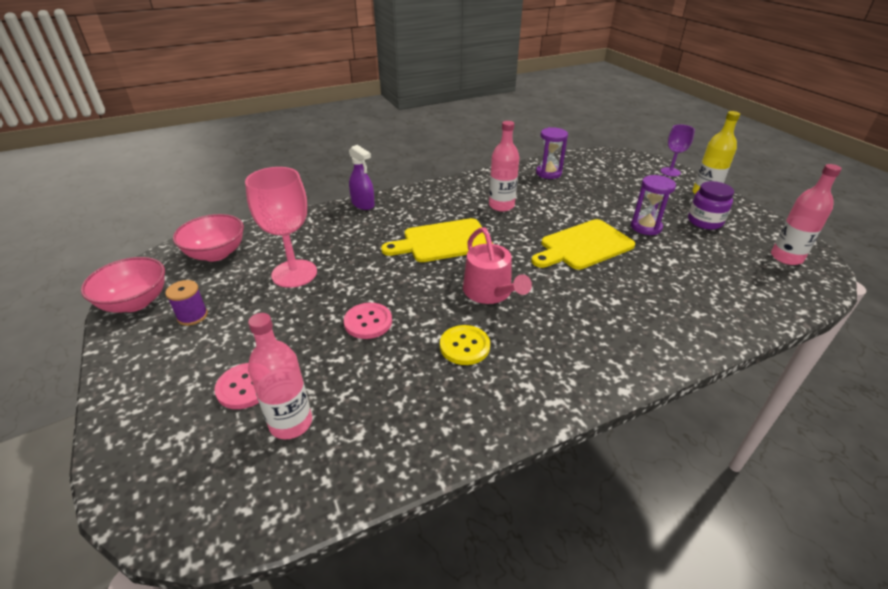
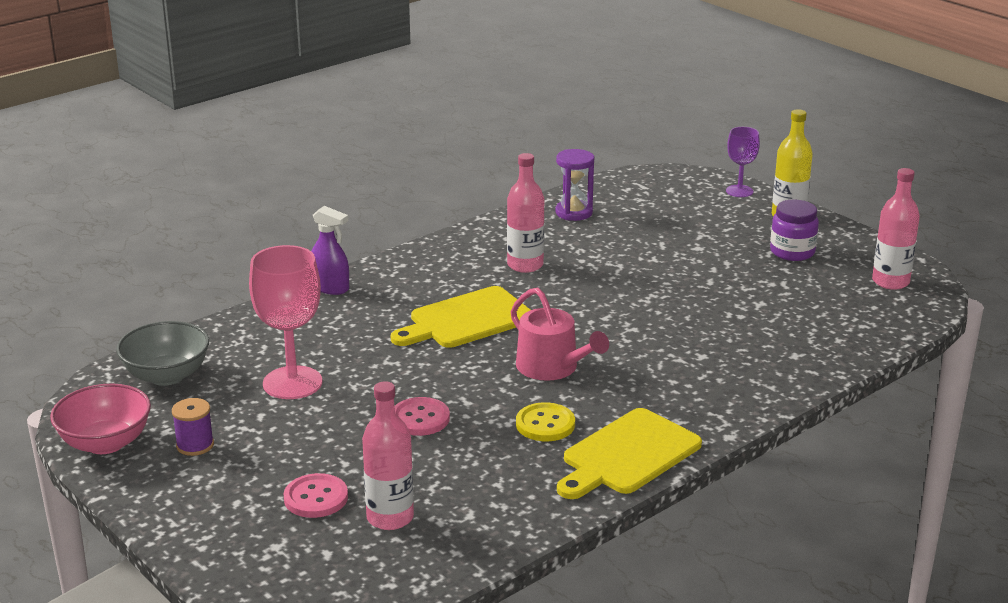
camera: 15 degrees left, 10 degrees down
(216, 253) = (167, 375): pink bowl -> grey bowl
(583, 246) = (648, 301): yellow cutting board -> yellow cutting board (627, 455)
(646, 227) = (720, 268): purple hourglass -> none

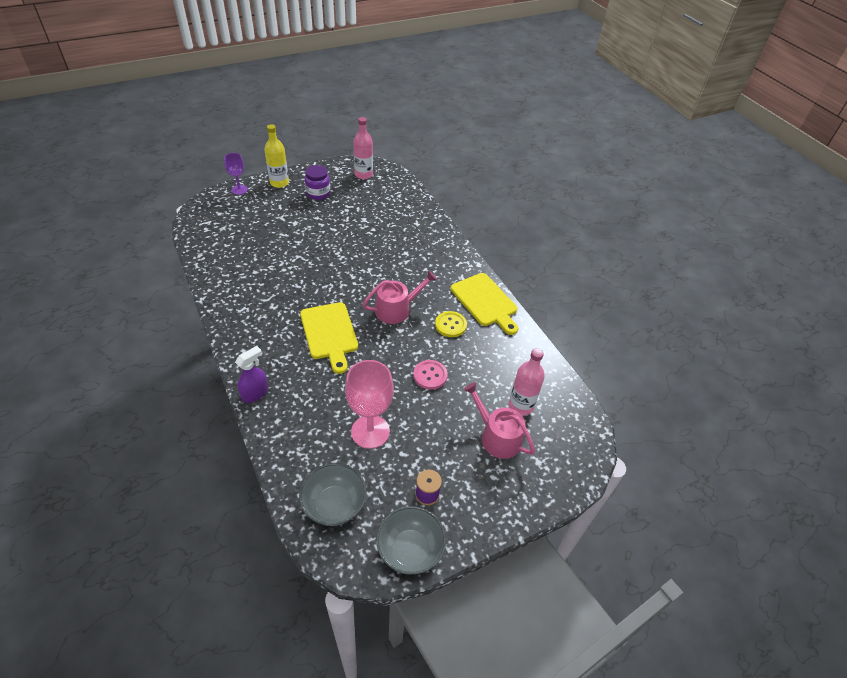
camera: 80 degrees left, 20 degrees up
(105, 443) = (410, 550): pink bowl -> grey bowl
(316, 498) = (497, 436): pink button -> pink watering can
(525, 265) = (276, 294): pink bottle -> none
(574, 213) = (222, 258): purple hourglass -> none

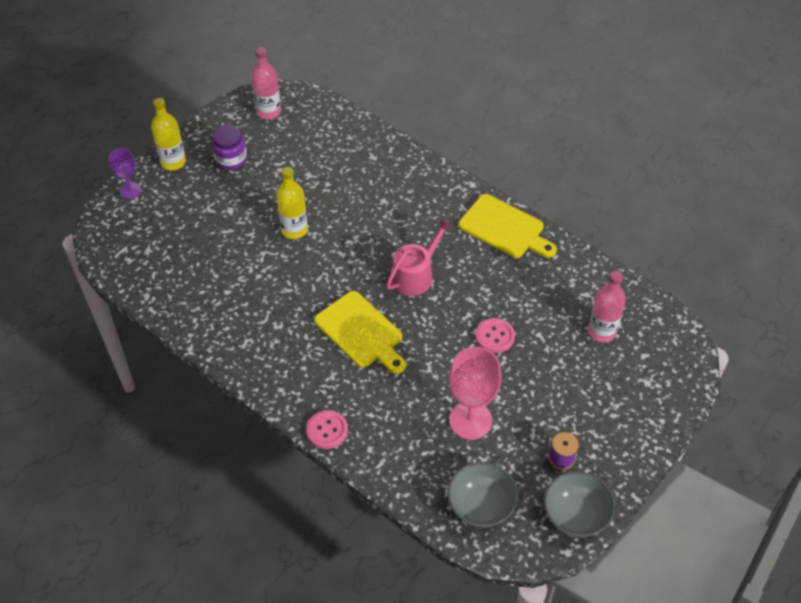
camera: 20 degrees left, 5 degrees up
(255, 393) = (327, 430): purple spray bottle -> pink button
(329, 249) = (294, 230): none -> yellow bottle
(450, 325) = (483, 270): yellow button -> none
(497, 436) = (595, 373): pink watering can -> none

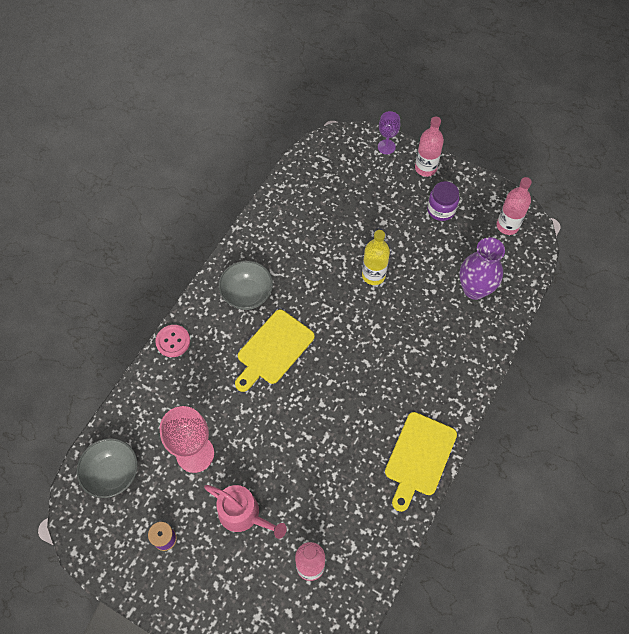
camera: 80 degrees right, 10 degrees up
(173, 162) = (425, 168): yellow bottle -> pink bottle
(334, 152) = (474, 289): none -> purple vase
(416, 275) = (344, 384): pink watering can -> pink watering can (243, 514)
(495, 336) = (287, 464): pink button -> none
(575, 515) = (108, 556): grey bowl -> grey bowl (247, 294)

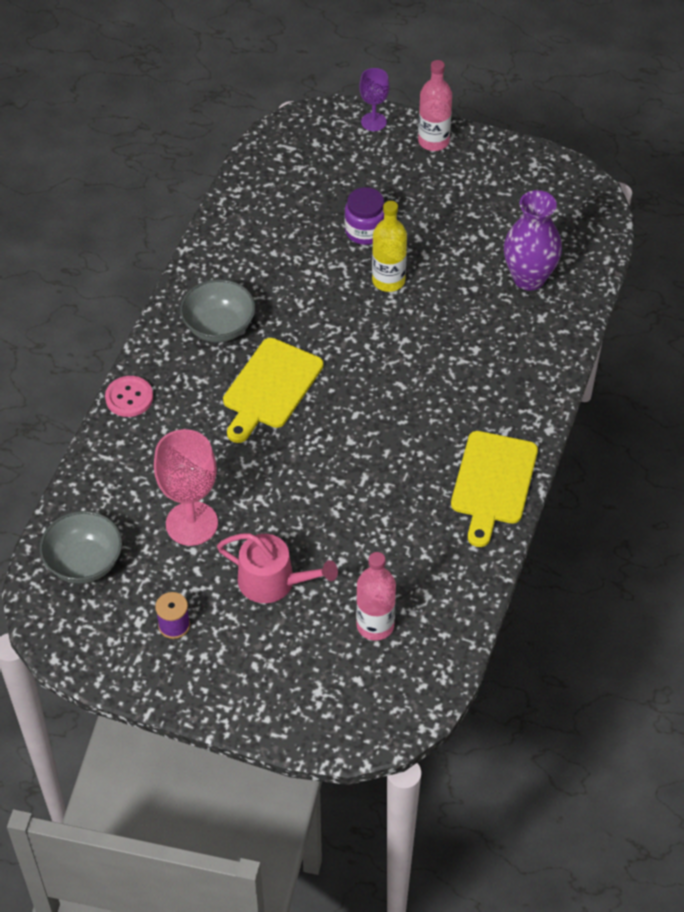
camera: 10 degrees left, 10 degrees down
(441, 210) = (465, 189): purple jar -> purple jar (365, 231)
(507, 226) = (559, 196): pink bottle -> none

